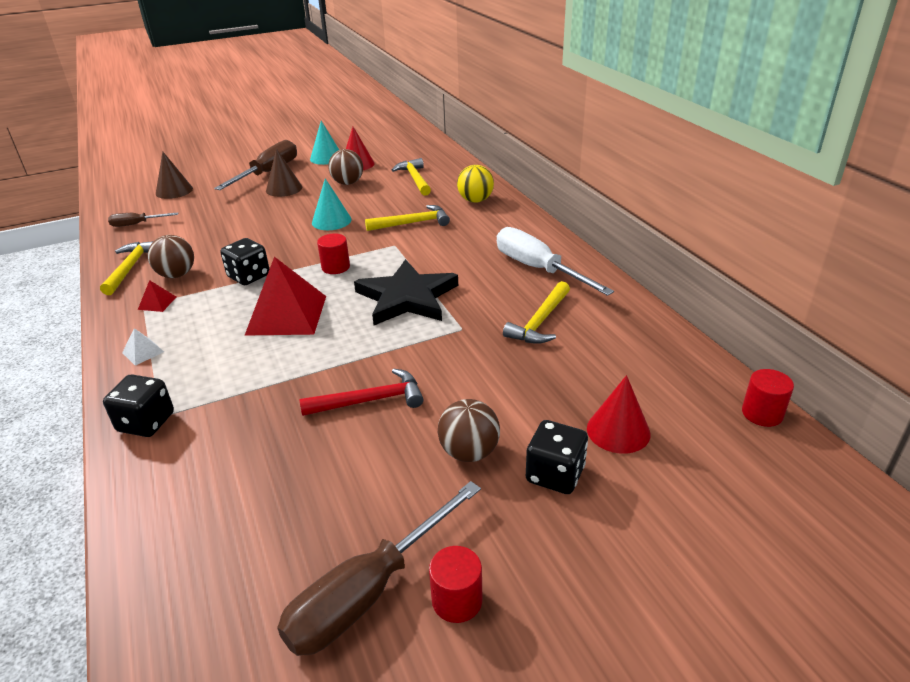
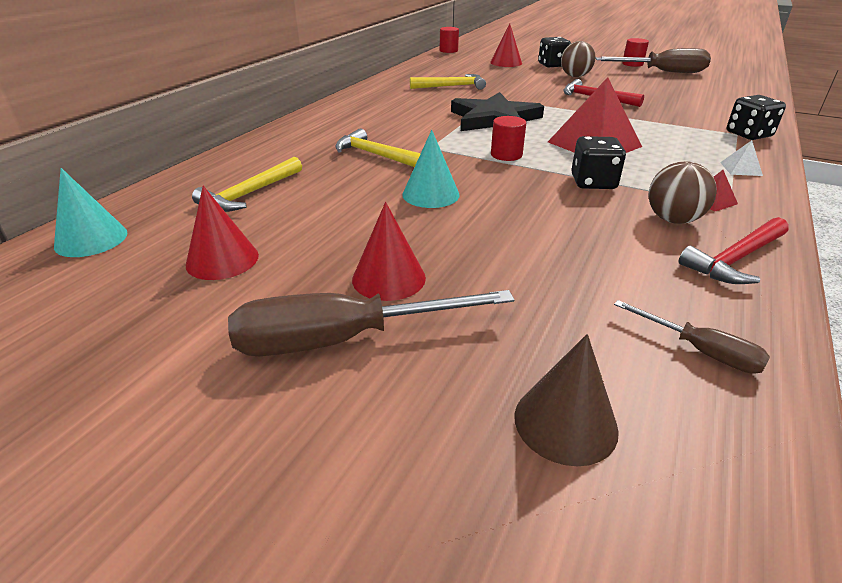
camera: 130 degrees left, 0 degrees up
(130, 268) = (735, 259): yellow hammer -> red hammer
(284, 189) = (388, 278): brown cone -> red cone
(326, 158) = (208, 309): turquoise cone -> turquoise cone (91, 239)
(348, 183) = (309, 233): brown ball -> none
(475, 200) = (285, 146): yellow ball -> none
(538, 269) = (389, 99): white screwdriver -> none

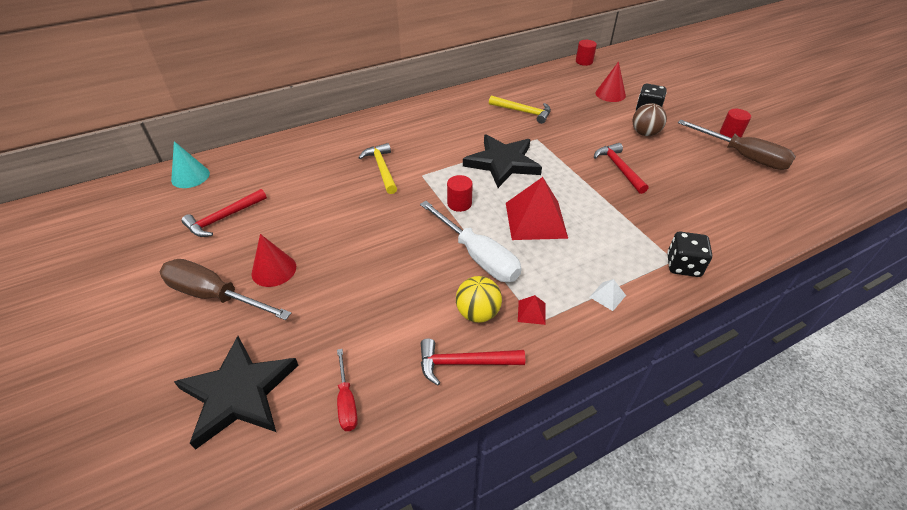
camera: 35 degrees right, 10 degrees up
(222, 260) = (223, 218): red cone -> red hammer
(250, 194) = (283, 174): yellow hammer -> none
(430, 194) = (368, 218): turquoise cone -> none
(565, 422) = (239, 393): brown cone -> black star
(593, 182) = (477, 256): black dice -> white screwdriver
(673, 220) = (477, 313): brown ball -> yellow ball
(700, 351) = (347, 401): brown screwdriver -> red screwdriver

